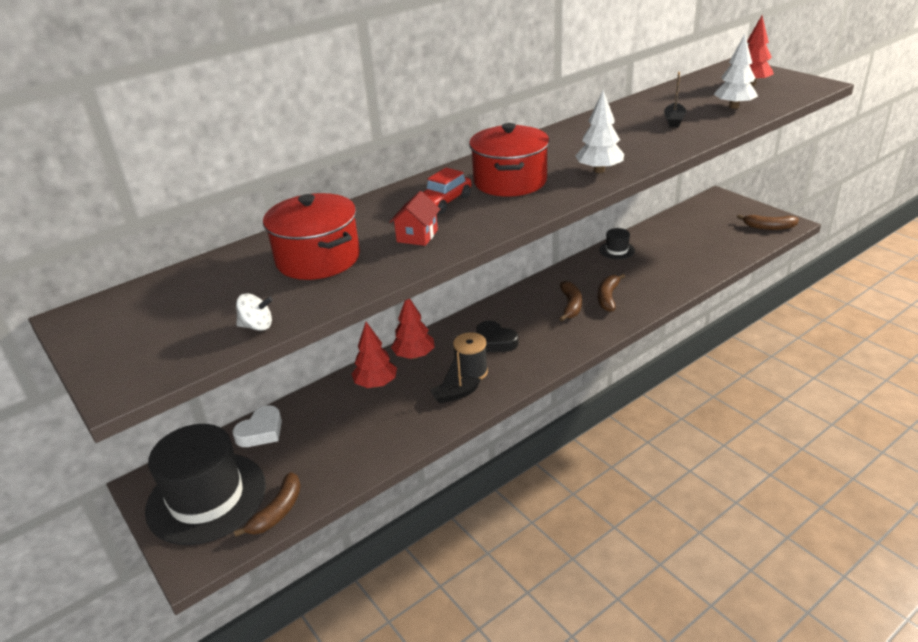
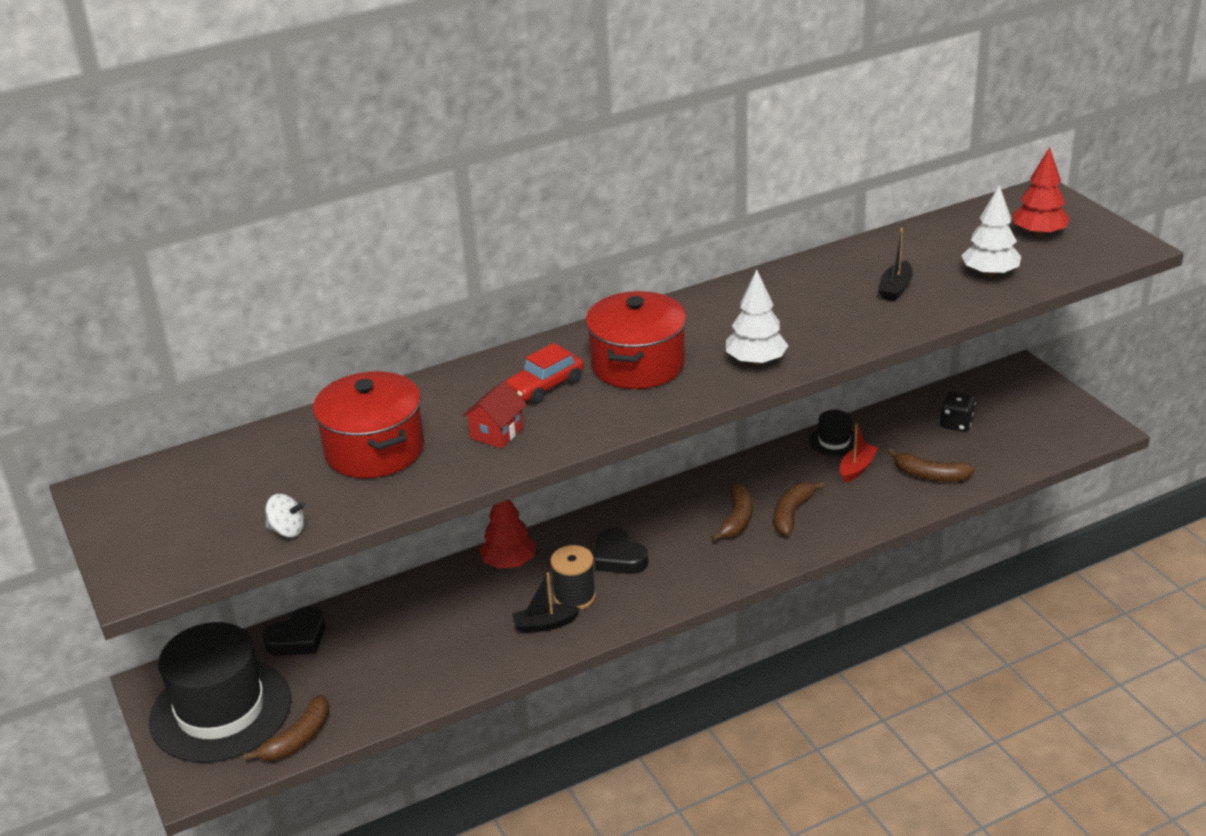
camera: 10 degrees right, 0 degrees up
(261, 431) = (298, 638): white heart -> black heart
(376, 384) = (451, 595): red tree -> none
(640, 264) = (857, 468): none -> red boat
(693, 231) = (956, 424): none -> black dice
(769, 227) = (1069, 432): brown banana -> brown banana (930, 475)

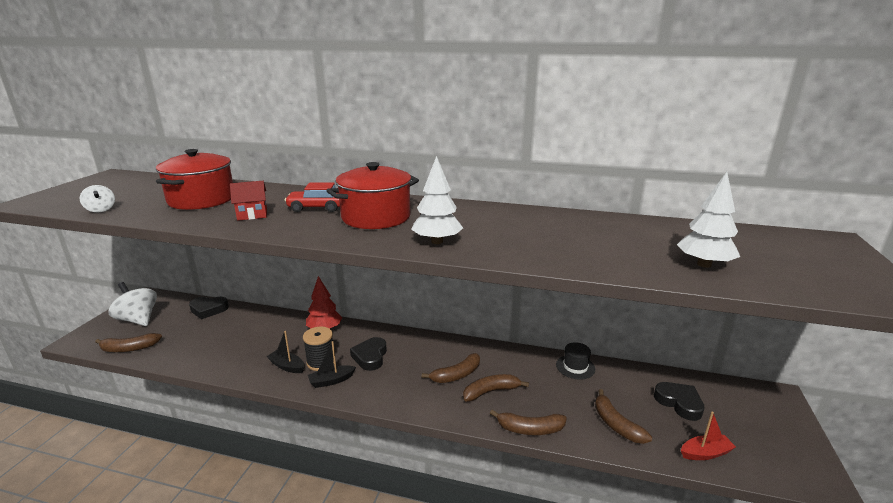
camera: 40 degrees right, 10 degrees down
(220, 710) = (138, 319): black hat -> white spinning top
(857, 468) = (569, 390): red boat -> red boat (705, 453)
(869, 524) = (530, 429): none -> brown banana
(895, 289) = (606, 245): black boat -> black boat (331, 381)
(956, 424) = (679, 403): black dice -> black heart
(1038, 234) = (793, 259): red tree -> none

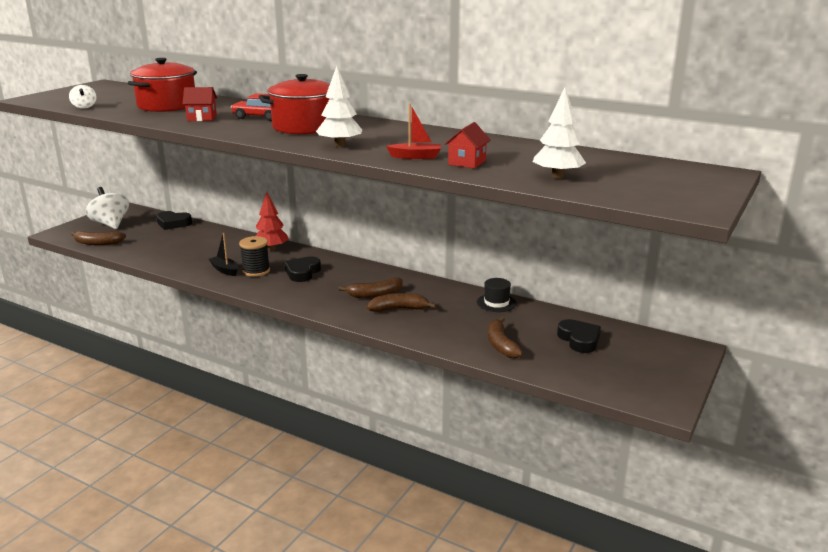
camera: 15 degrees right, 0 degrees up
(331, 381) = (258, 284): black boat -> none
(530, 429) = (416, 336): brown banana -> none
(593, 253) = (467, 162): none -> red house
(705, 453) = (570, 373): red boat -> red boat (415, 157)

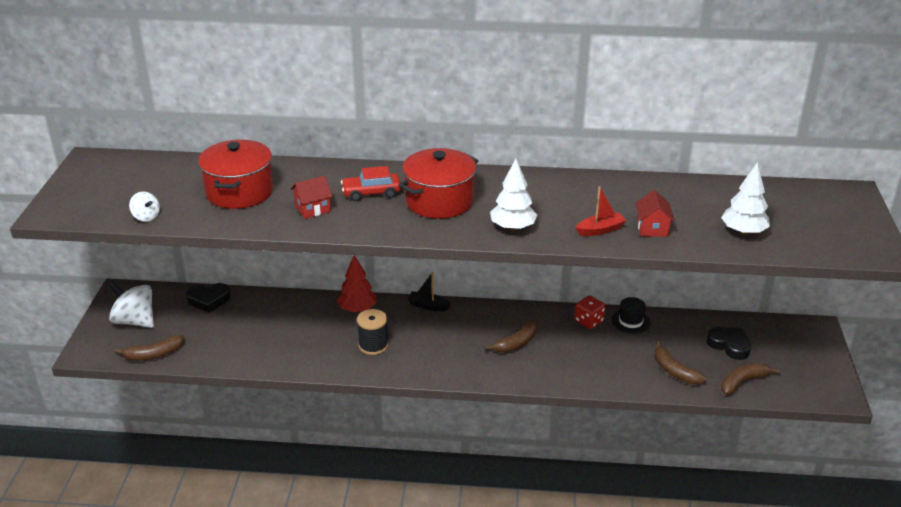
camera: 25 degrees left, 10 degrees up
(225, 270) = (340, 354): black boat -> black boat (428, 306)
(302, 272) = (422, 334): black heart -> none
(399, 309) = (555, 355): brown banana -> brown banana (743, 382)
(456, 294) = (589, 321): none -> red dice

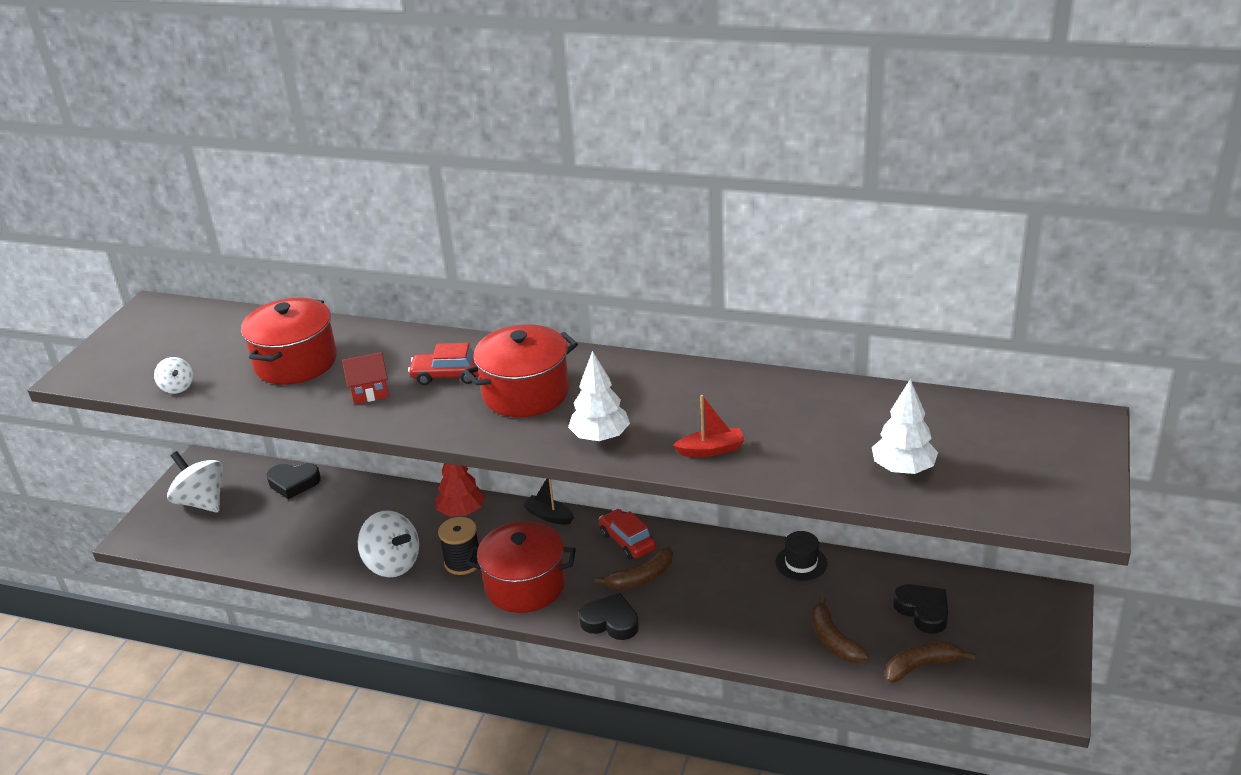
camera: 15 degrees right, 0 degrees up
(154, 354) = (207, 547): brown banana -> none
(316, 352) = (392, 564): none -> white spinning top
(429, 357) = (525, 585): none -> red pot
(496, 318) = (627, 541): none -> red car
(506, 376) = (610, 622): none -> black heart
(589, 321) = (745, 557): red dice -> none
(652, 228) = (781, 453): red house -> none

